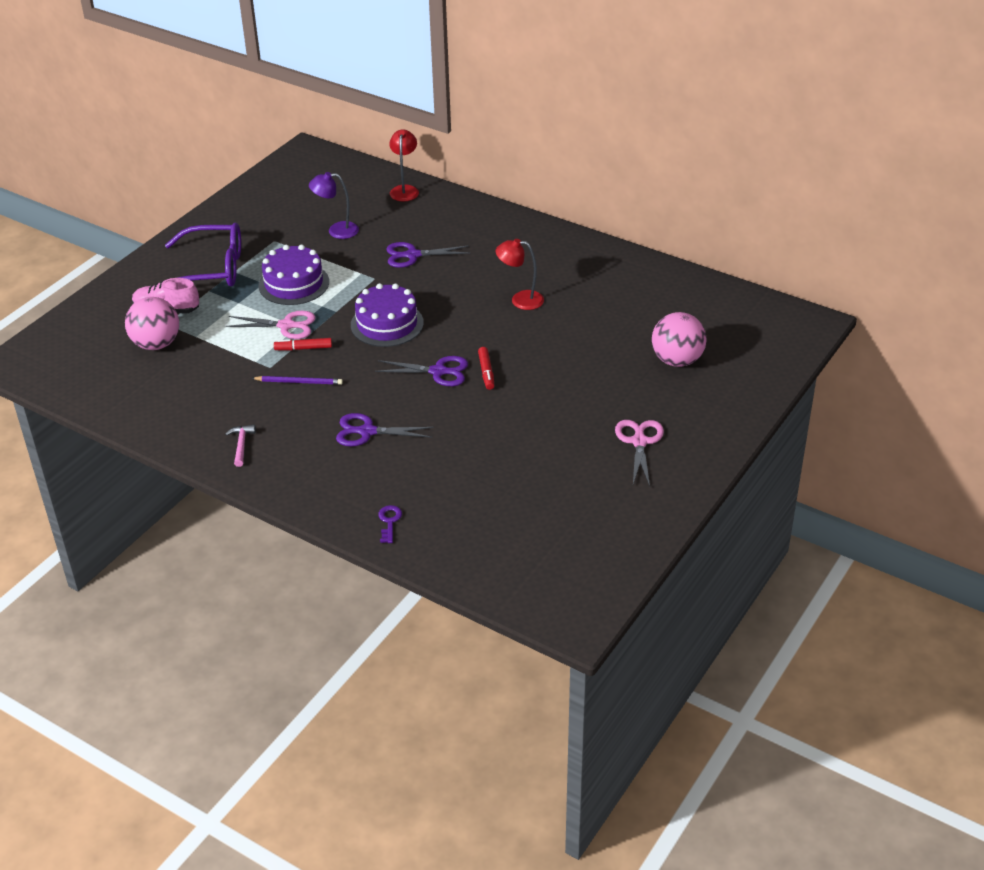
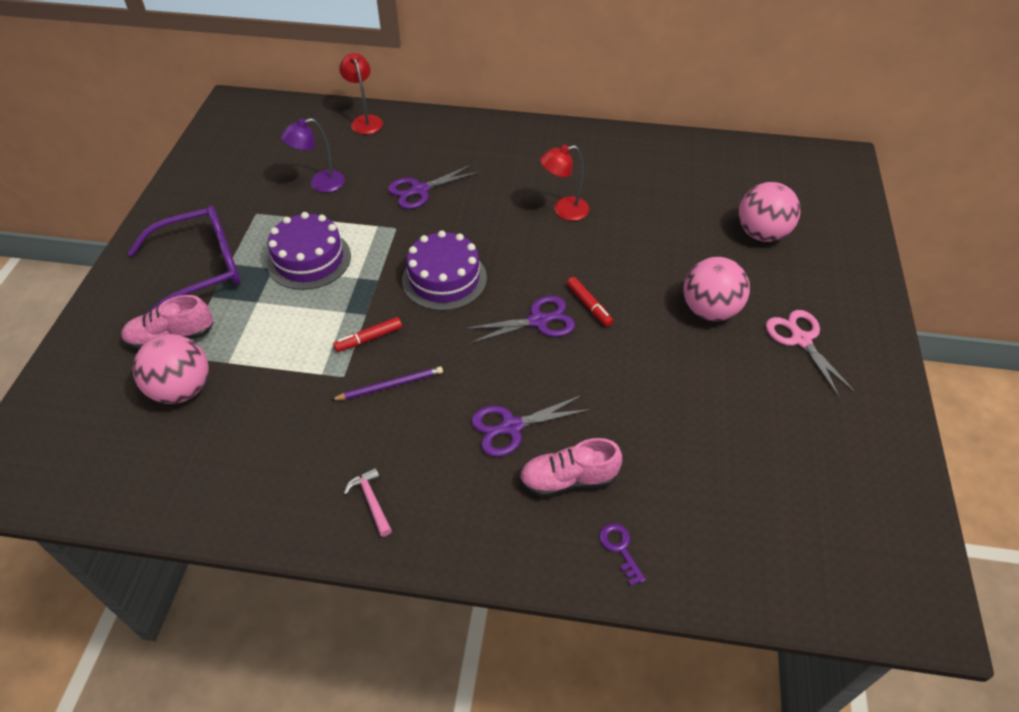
camera: 25 degrees left, 10 degrees up
(287, 325) = (332, 315): pink scissors -> none
(384, 473) = (568, 479): none -> pink shoe
(582, 402) = (709, 310): none -> pink ball

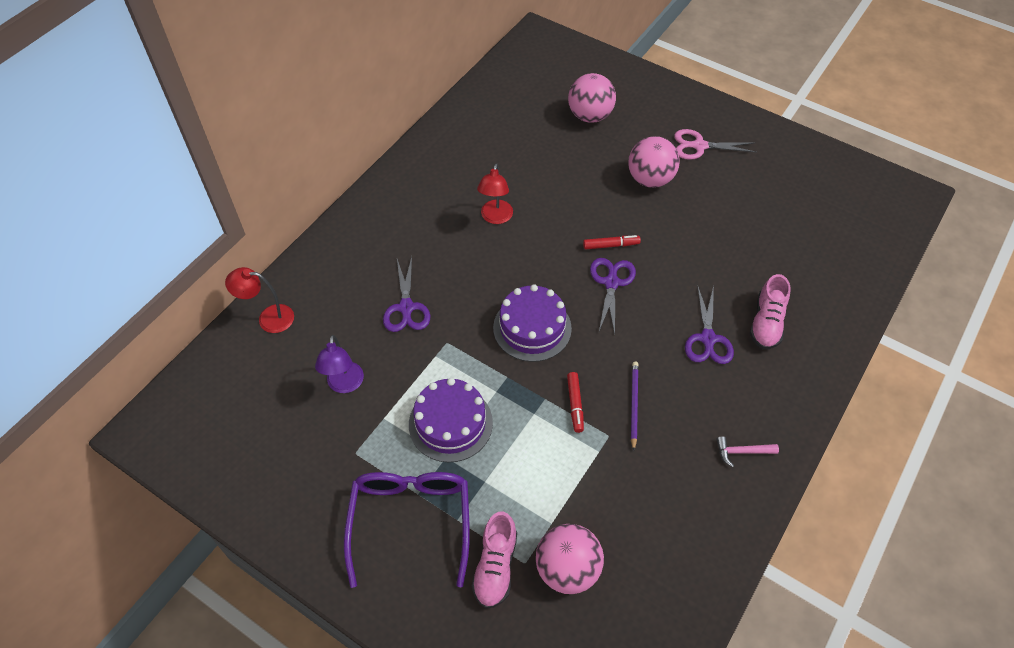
camera: 65 degrees left, 5 degrees up
(620, 549) = (830, 317): purple key -> none

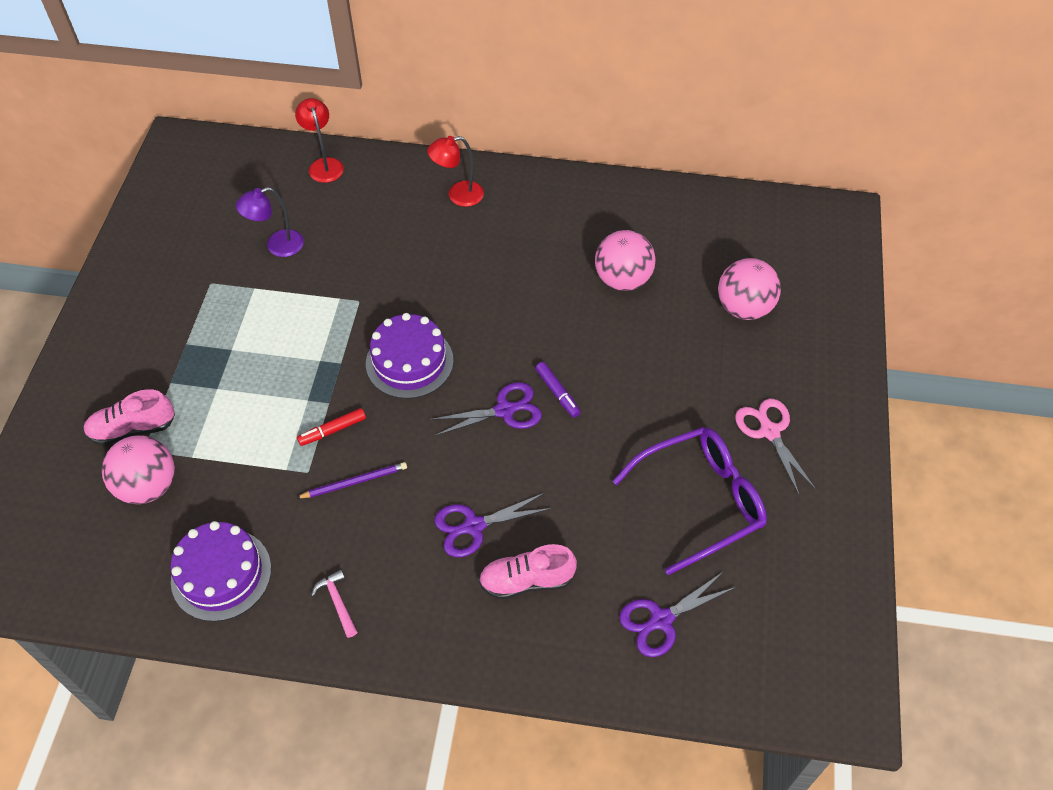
camera: 65 degrees right, 0 degrees up
(406, 308) = (384, 255): purple scissors -> purple scissors (661, 620)
(410, 521) = (157, 349): purple glasses -> purple glasses (700, 501)
(450, 423) = (269, 339): purple cake -> purple cake (221, 574)
(495, 217) = (537, 279): red lamp -> red lamp (458, 195)
(610, 245) = (557, 392): red marker -> purple marker
(650, 179) = (680, 398): pink ball -> pink ball (622, 279)

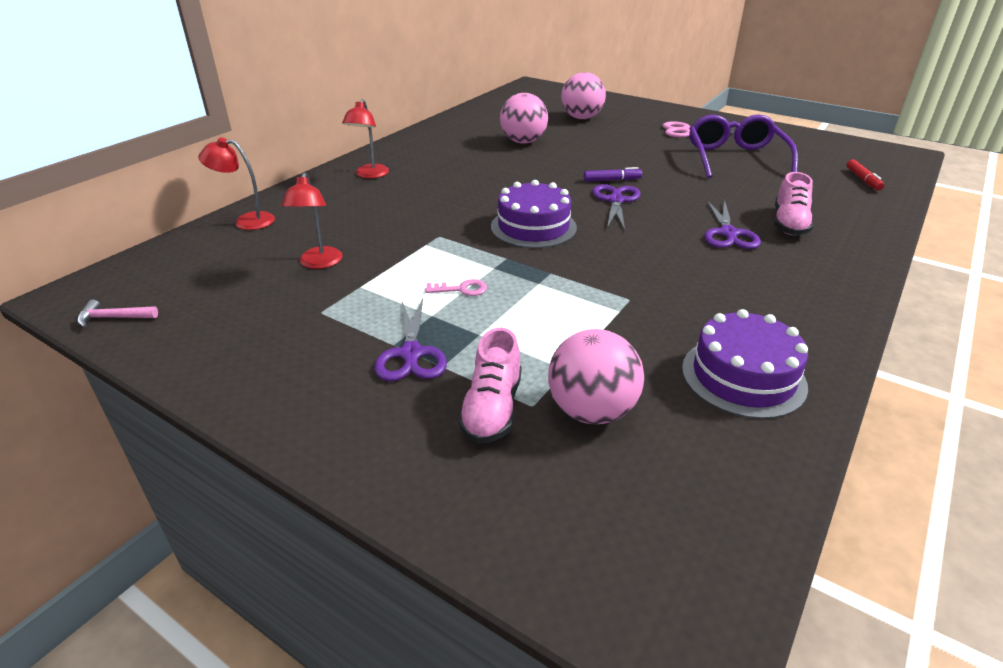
camera: 65 degrees left, 20 degrees down
(276, 352) = (461, 289): none -> pink key
(277, 246) = (319, 263): purple lamp -> red lamp
(333, 430) = (586, 276): red marker -> red marker (863, 179)
(337, 602) = (795, 311): pink hammer -> pink hammer (114, 318)
(355, 482) = (655, 277): purple pencil -> none
(661, 620) = (833, 188): purple scissors -> purple scissors (411, 354)

